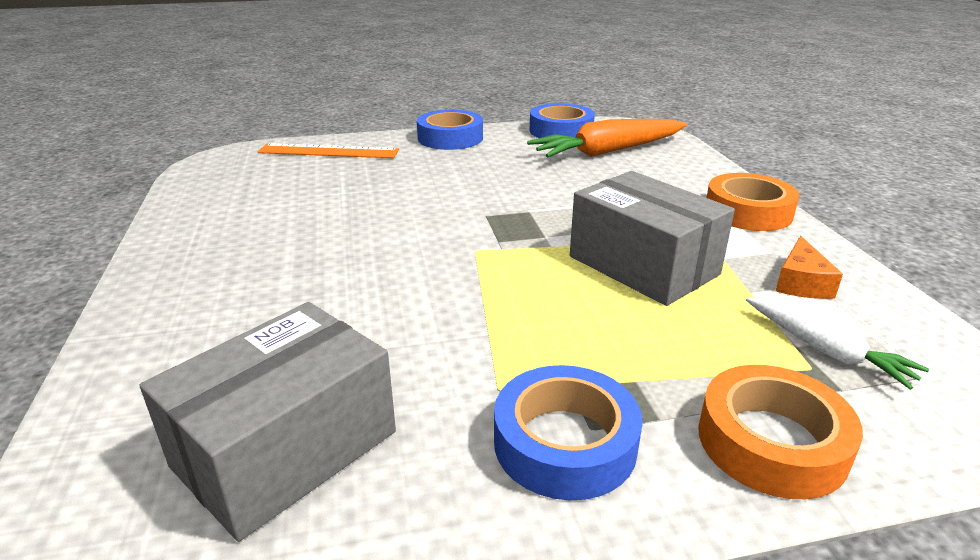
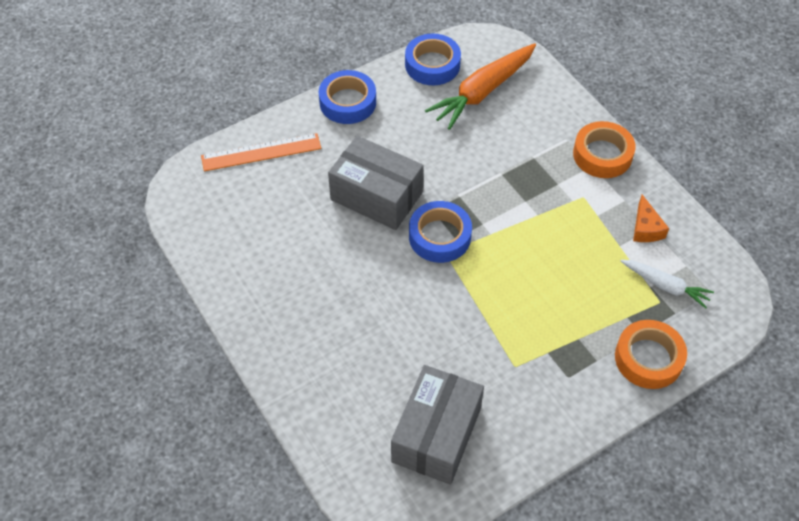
camera: 20 degrees left, 25 degrees up
(565, 443) = (559, 389): blue tape -> blue tape (439, 236)
(643, 265) = (553, 238): grey box -> grey box (376, 196)

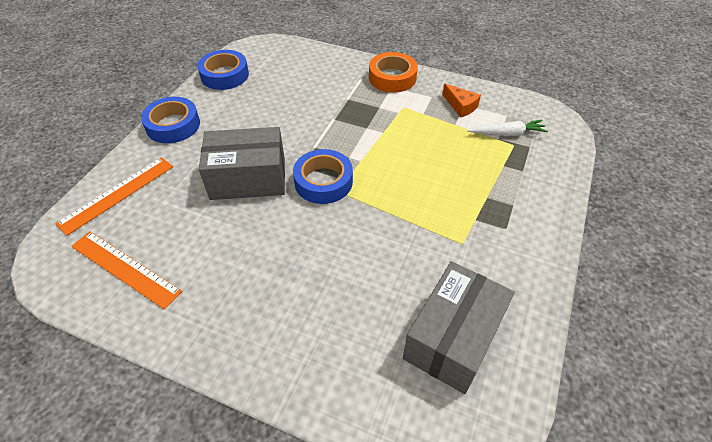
camera: 35 degrees left, 5 degrees down
(230, 226) = (125, 268): none -> orange ruler
(436, 435) = (453, 338): grey box -> grey box turned 45 degrees clockwise
(482, 92) = (276, 76): orange carrot -> none
(648, 358) = (543, 184): orange tape -> none

